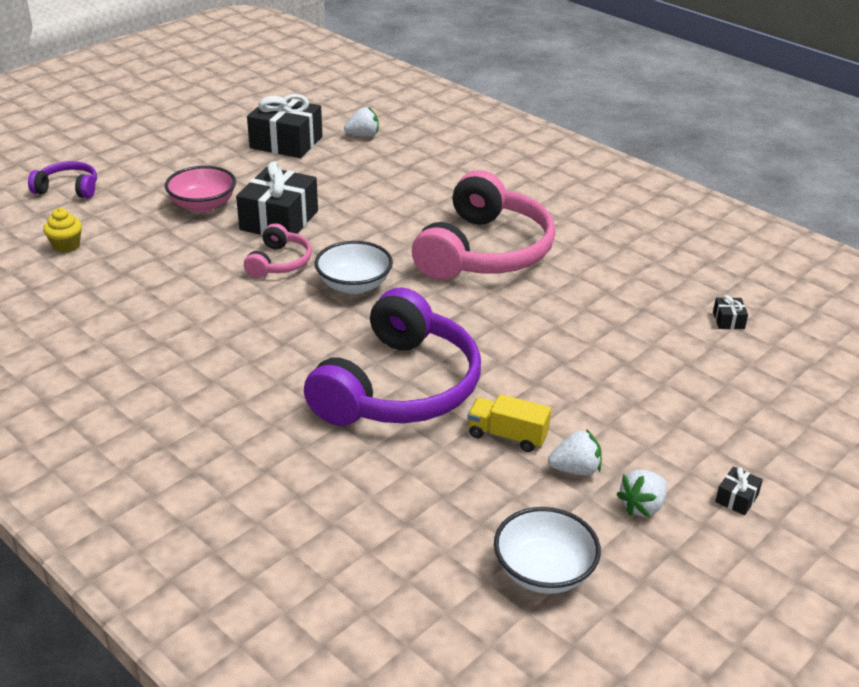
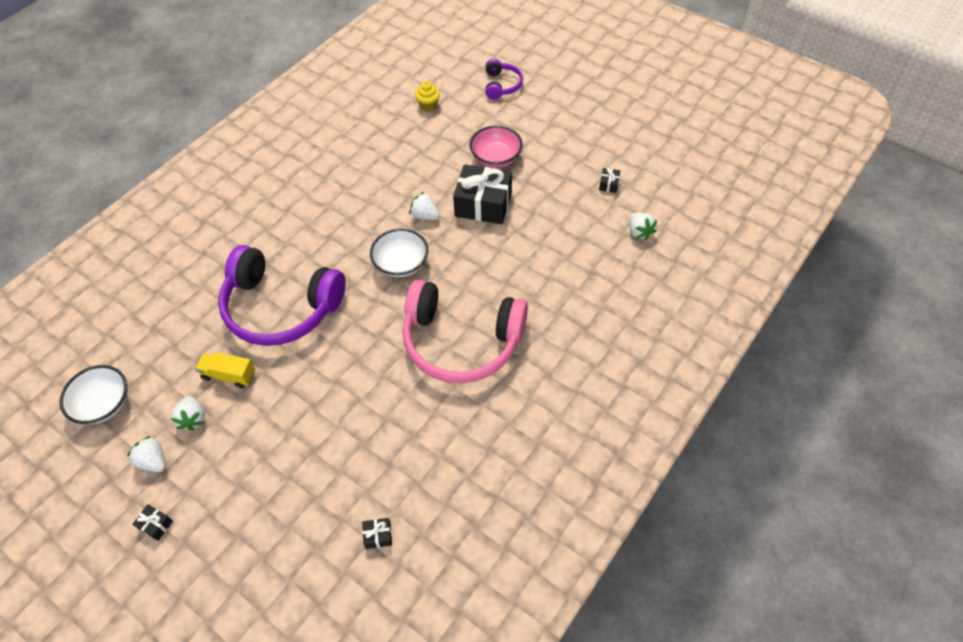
camera: 85 degrees right, 20 degrees up
(279, 262) = (425, 216): pink headphones -> white strawberry
(286, 142) = (609, 184): black gift -> black gift, size x0.41
(507, 436) = (229, 375): yellow truck -> yellow truck turned 90 degrees counterclockwise

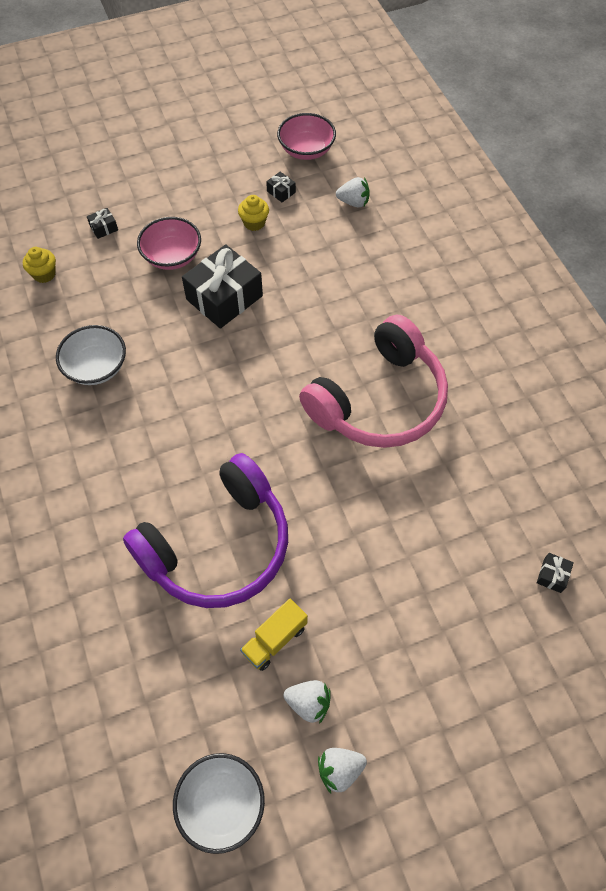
camera: 60 degrees left, 5 degrees up
(156, 525) = (425, 797): black gift -> black gift (104, 228)
(401, 263) = (245, 404): white bowl -> white bowl (96, 367)
(425, 216) = (198, 353): white strawberry -> none
(501, 85) = (76, 200): purple headphones -> none
(565, 185) = (254, 223): none -> yellow cupcake
(665, 177) = (306, 150): none -> pink bowl

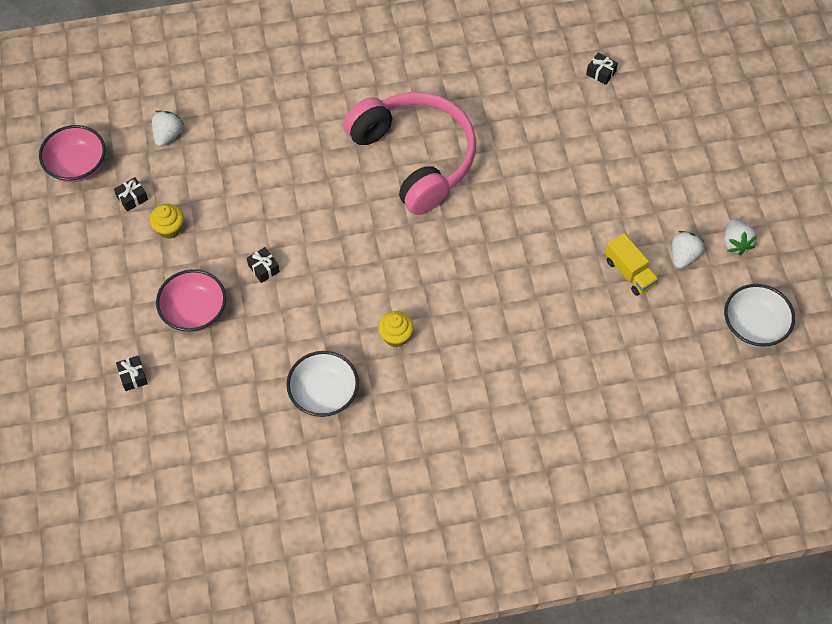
camera: 80 degrees left, 0 degrees up
(44, 274) = (184, 441): yellow cupcake -> yellow cupcake (396, 336)
(218, 545) = (539, 305): purple headphones -> none
(224, 297) = (263, 268): black gift -> black gift, size x0.41

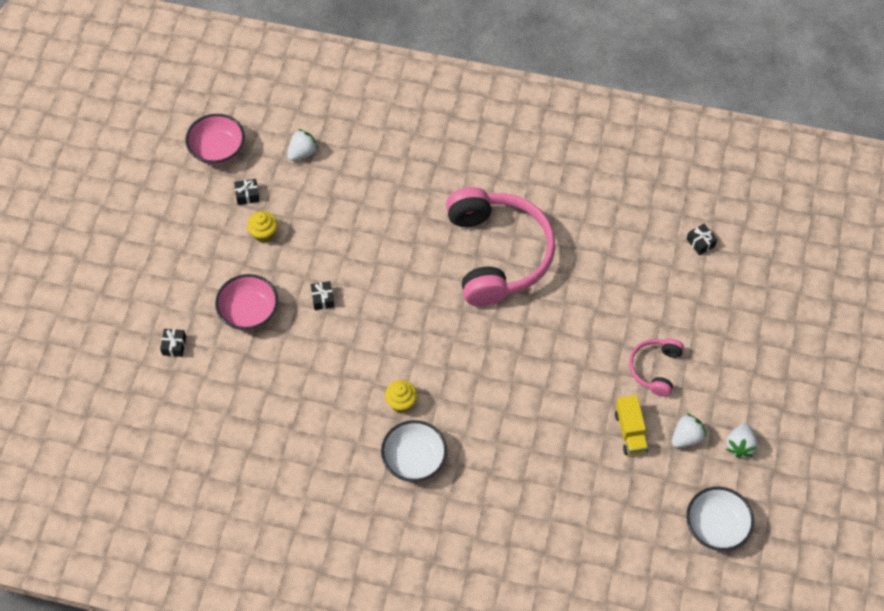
camera: 25 degrees right, 0 degrees up
(324, 394) = (317, 426): white bowl -> white bowl (414, 459)
(621, 205) = (655, 369): none -> pink headphones

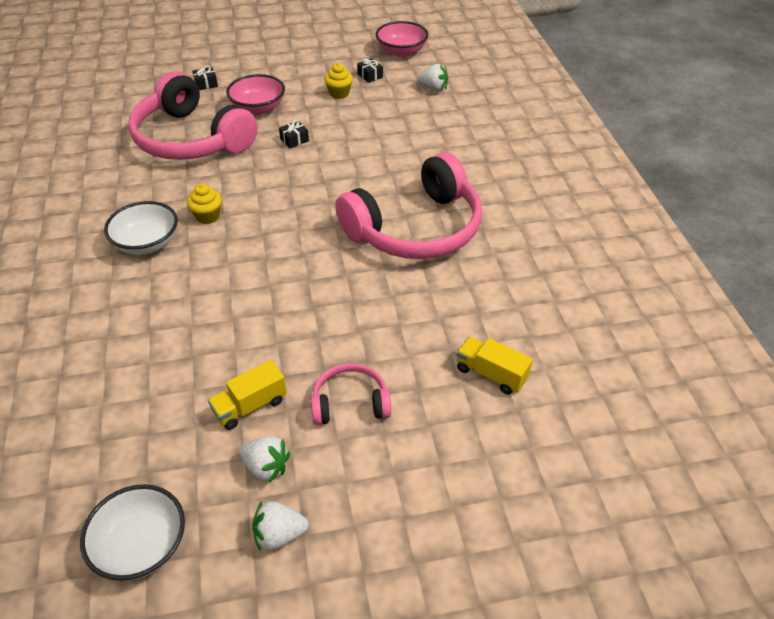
camera: 65 degrees right, 15 degrees down
(271, 385) = (191, 139): none -> pink headphones
(668, 274) = (491, 374): none -> yellow truck
(700, 242) = (559, 392): black gift -> none

